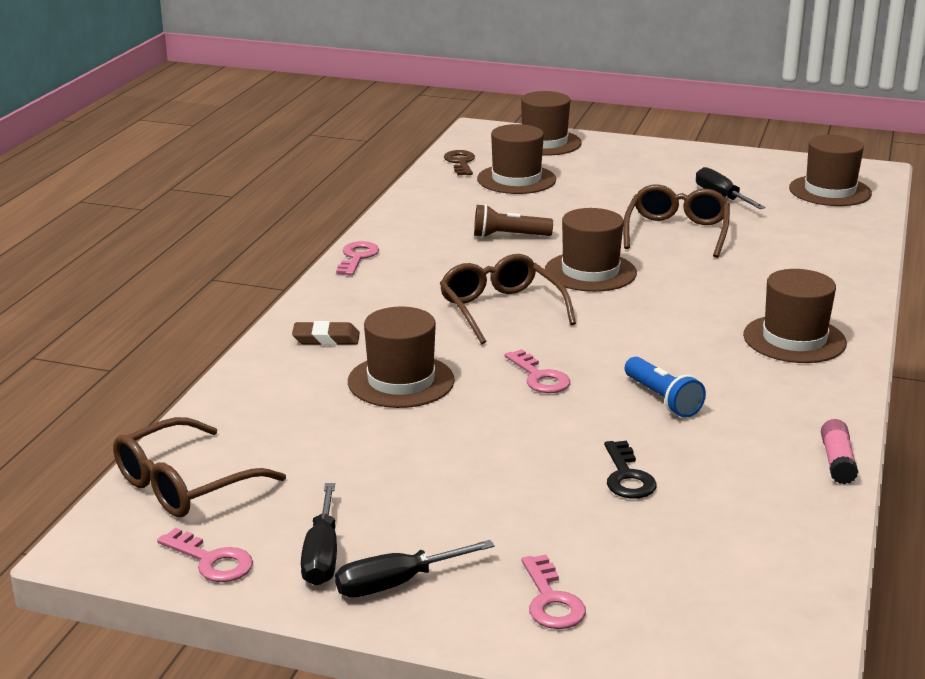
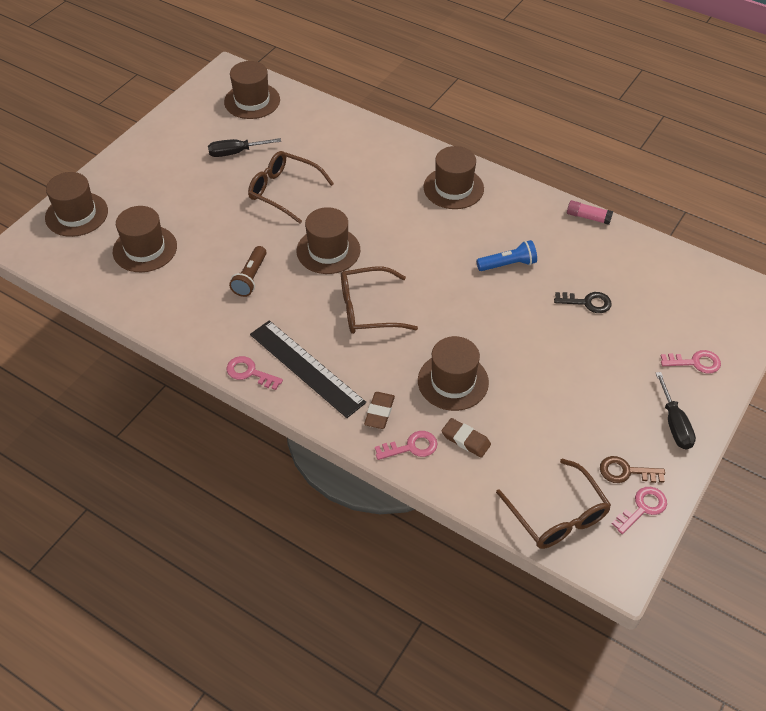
camera: 75 degrees left, 25 degrees up
(300, 401) = (465, 440): none -> brown eraser
(322, 555) = (644, 453): black screwdriver -> none
(379, 286) = (306, 368): none -> black ruler
(460, 162) = (89, 274): brown key -> brown key (625, 472)
(540, 377) = (467, 312): pink key -> pink key (411, 447)

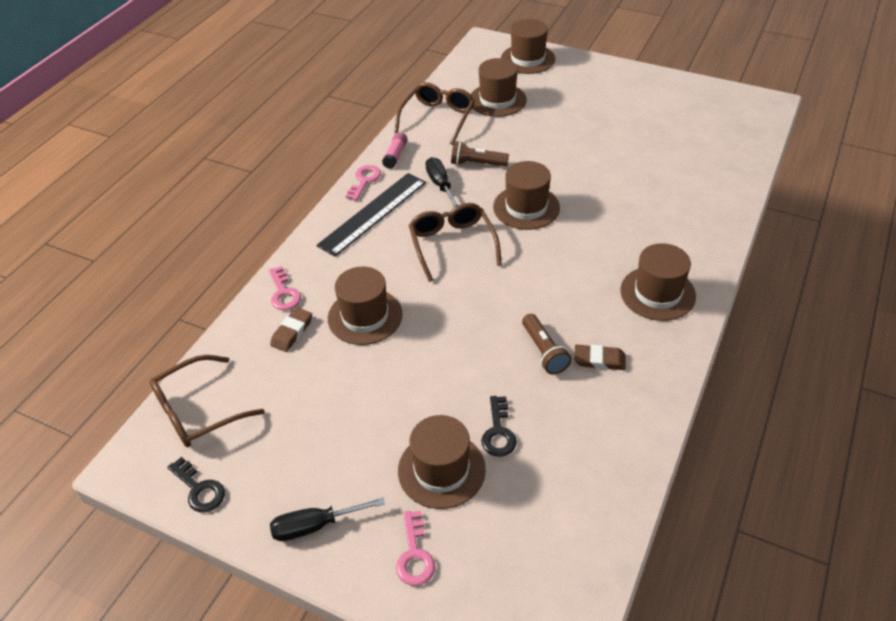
camera: 85 degrees right, 5 degrees down
(236, 152) = (644, 128): black screwdriver -> black screwdriver (440, 185)
(252, 101) = (729, 126): brown hat -> brown hat (441, 470)
(284, 191) = (601, 167): brown glasses -> brown glasses (438, 118)
(379, 412) = (324, 267): brown eraser -> brown eraser (599, 360)
(508, 264) = (544, 351): blue flashlight -> brown flashlight
(588, 217) = (654, 430): pink glue stick -> pink glue stick (395, 155)
(625, 472) = (247, 473): brown key -> none
(643, 508) = (199, 489): pink key -> black key

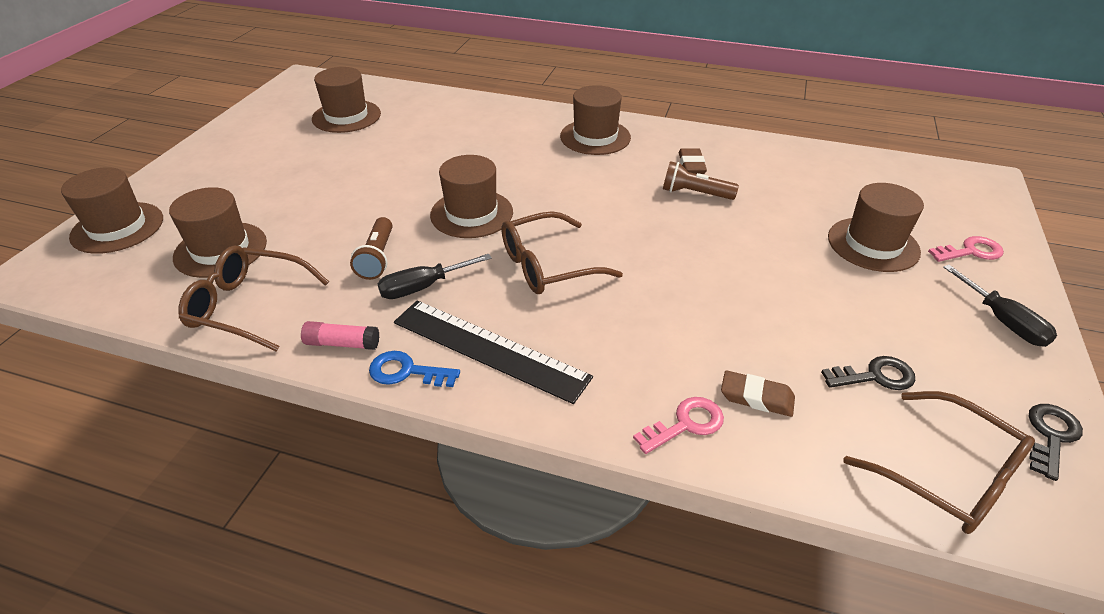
camera: 100 degrees left, 5 degrees down
(364, 180) = (406, 372): pink key -> blue key
(365, 316) = (698, 327): brown hat -> brown hat (346, 116)
(498, 432) = (807, 214): black key -> black key (875, 376)
(544, 351) = (694, 193): brown flashlight -> brown flashlight turned 135 degrees counterclockwise

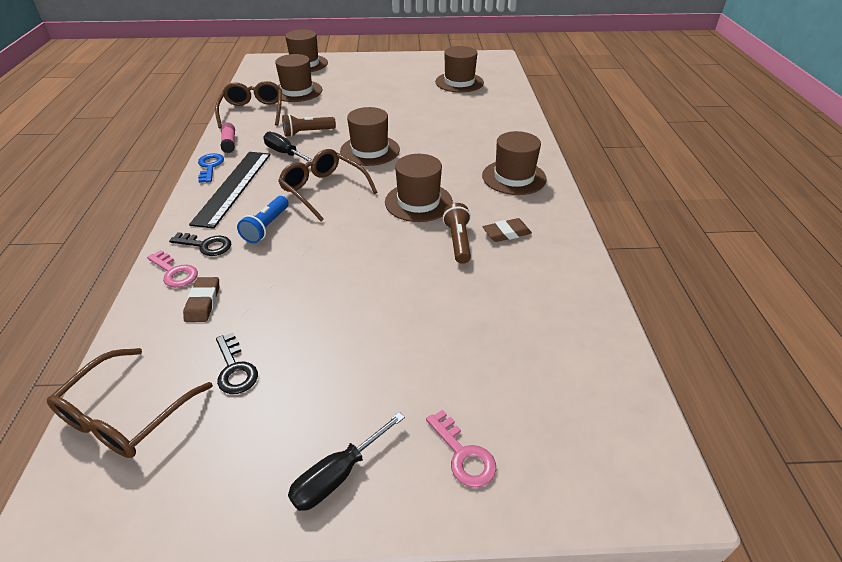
camera: 70 degrees right, 0 degrees up
(611, 325) = (267, 227): none -> blue flashlight
(873, 244) = (435, 365): brown hat -> brown hat (418, 202)
(1051, 435) = (170, 499): black key -> black key (206, 245)

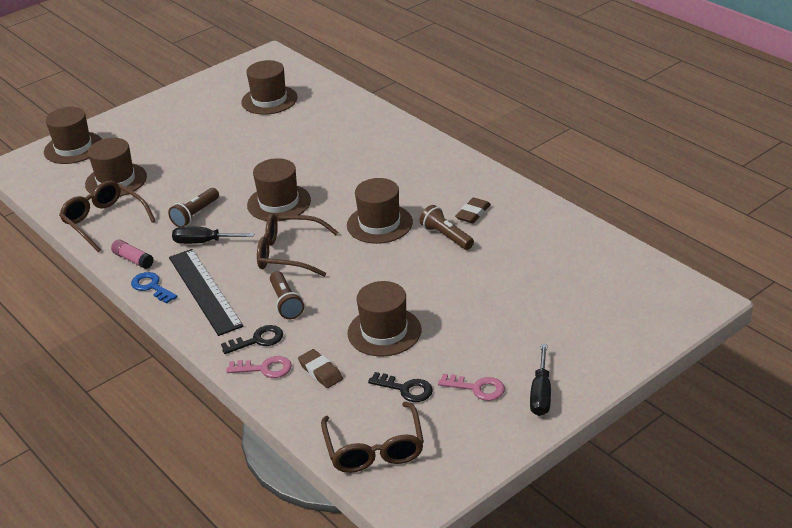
camera: 35 degrees left, 5 degrees down
(267, 227) = (286, 303): blue flashlight -> brown flashlight
(464, 455) = (594, 345): pink key -> pink key (477, 388)
(514, 177) = (428, 168): brown hat -> brown hat (384, 332)

